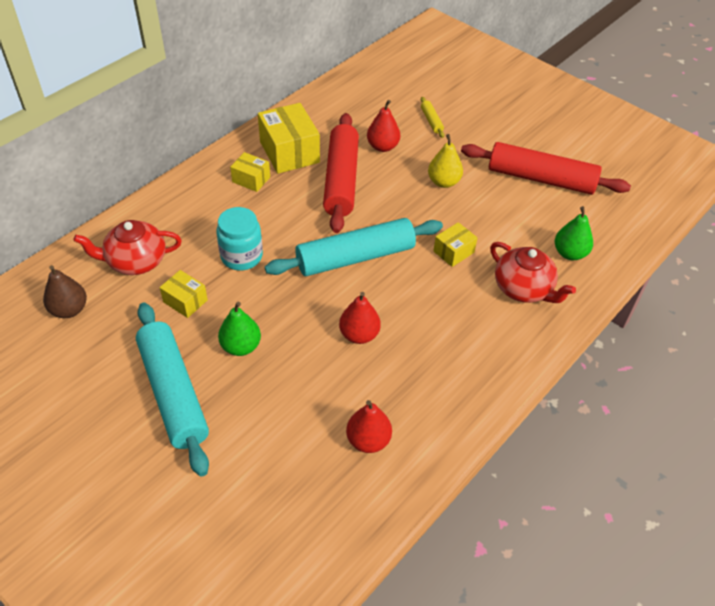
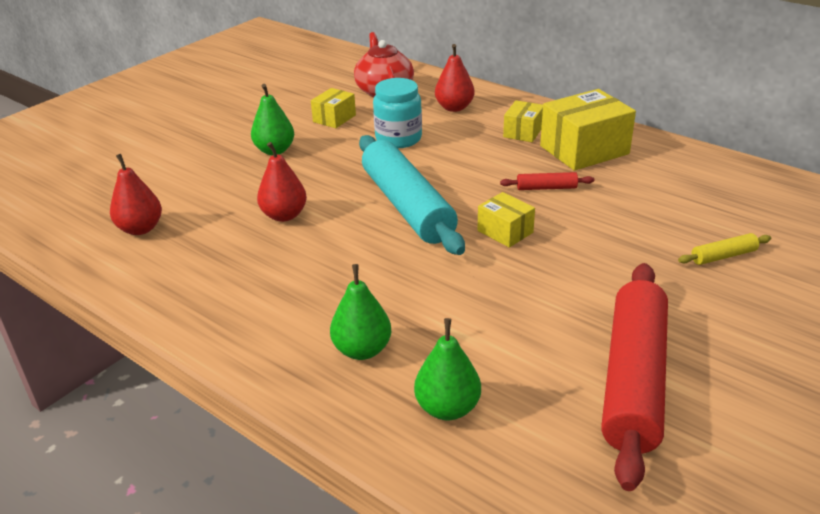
camera: 90 degrees right, 15 degrees down
(69, 310) = (324, 74): brown pear -> none
(174, 393) = (225, 126): turquoise rolling pin -> none
(341, 180) = (546, 188): red rolling pin -> red rolling pin, size x0.41
(382, 147) = (632, 215): red pear -> red pear (454, 108)
(443, 182) = (578, 271): yellow pear -> none
(453, 252) = (430, 282): yellow box -> yellow box (505, 231)
(523, 289) = (362, 350): red teapot -> green pear

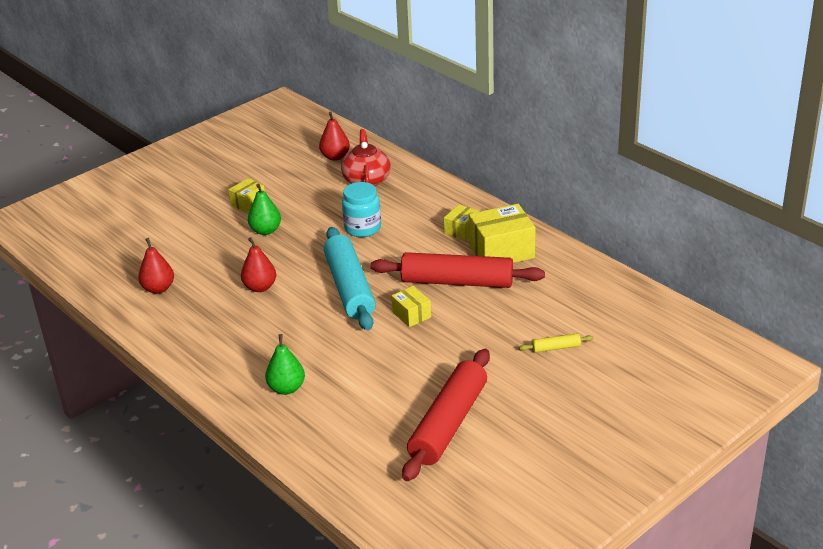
camera: 10 degrees right, 0 degrees up
(334, 118) = (319, 204): yellow box -> yellow box (248, 203)
(447, 408) = (327, 428): green pear -> none
(454, 108) = (417, 202): red pear -> red pear (335, 157)
(546, 188) = (457, 282): red rolling pin -> red rolling pin, size x2.46

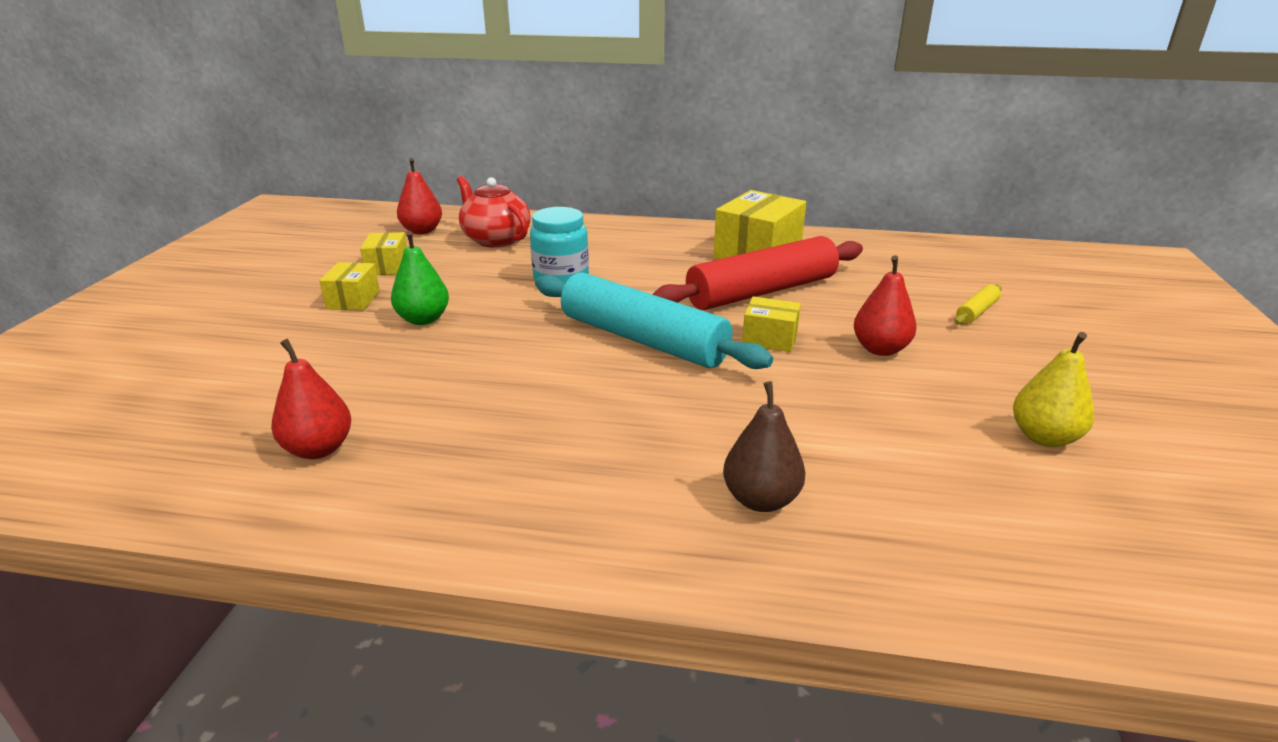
camera: 40 degrees left, 5 degrees down
(260, 287) = (508, 383): red pear -> red pear (880, 349)
(286, 388) = (761, 499): green pear -> brown pear
(449, 424) = (1044, 437): red rolling pin -> yellow pear
(461, 230) = (683, 249): yellow box -> yellow box (387, 266)

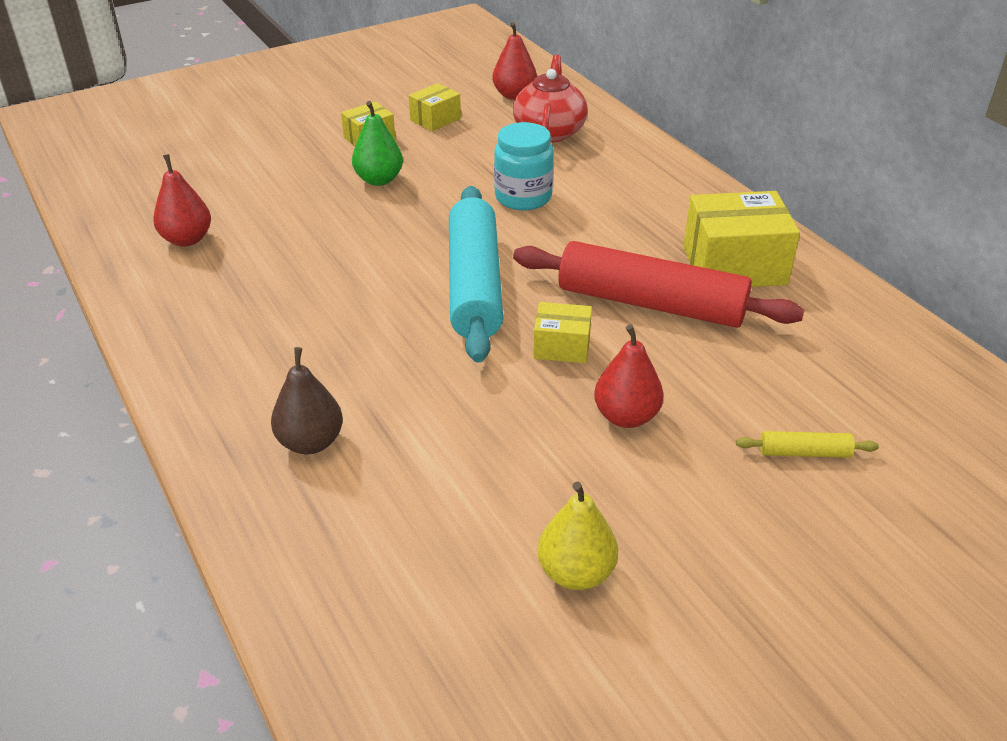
camera: 50 degrees right, 10 degrees up
(770, 339) = (562, 346): yellow box -> yellow box turned 60 degrees counterclockwise

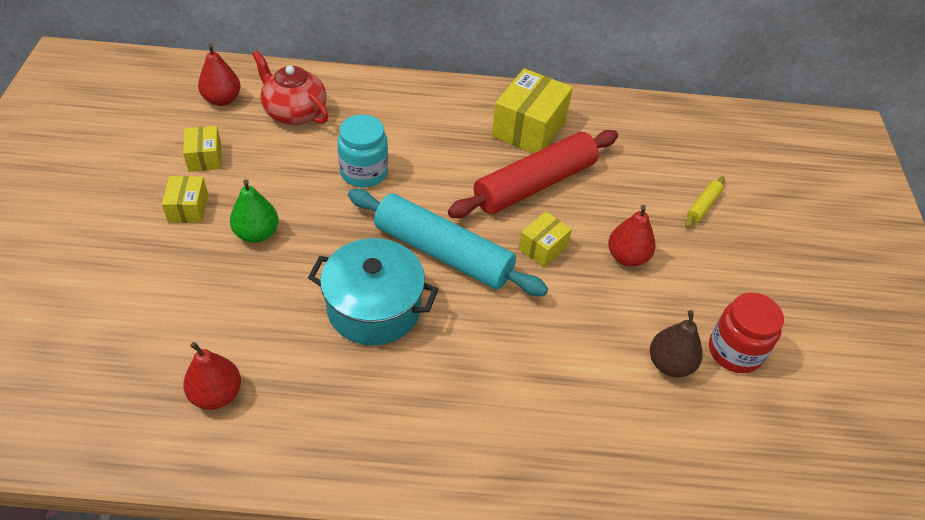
camera: 60 degrees left, 10 degrees up
(310, 442) = (542, 425): brown pear -> brown pear (670, 364)
(359, 275) = (374, 307): none -> turquoise pot
(576, 573) = (734, 351): yellow pear -> red jar

